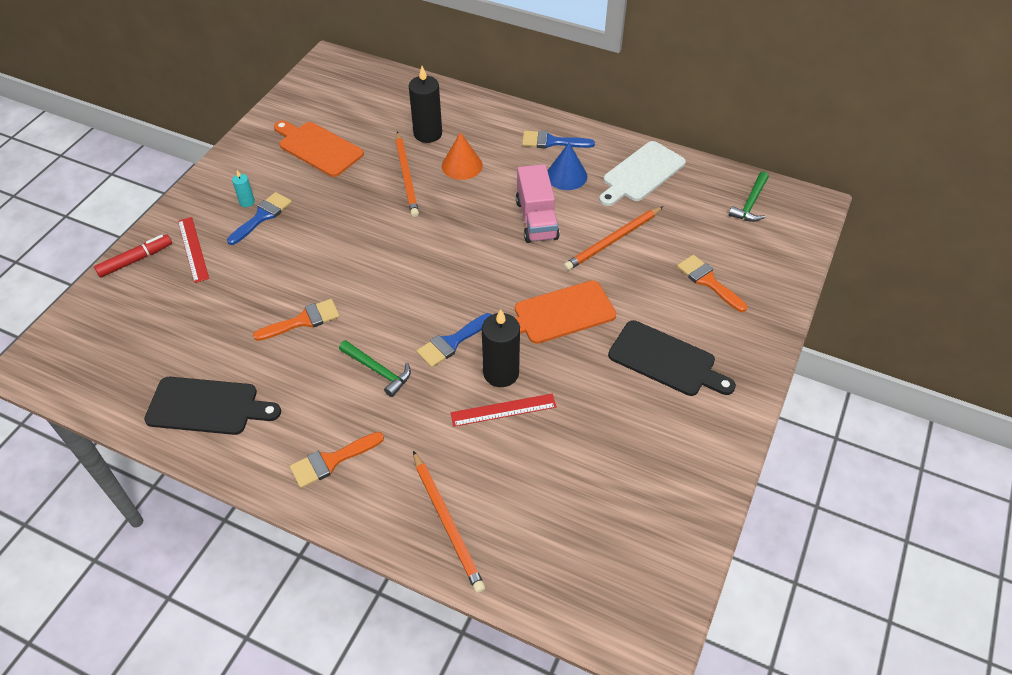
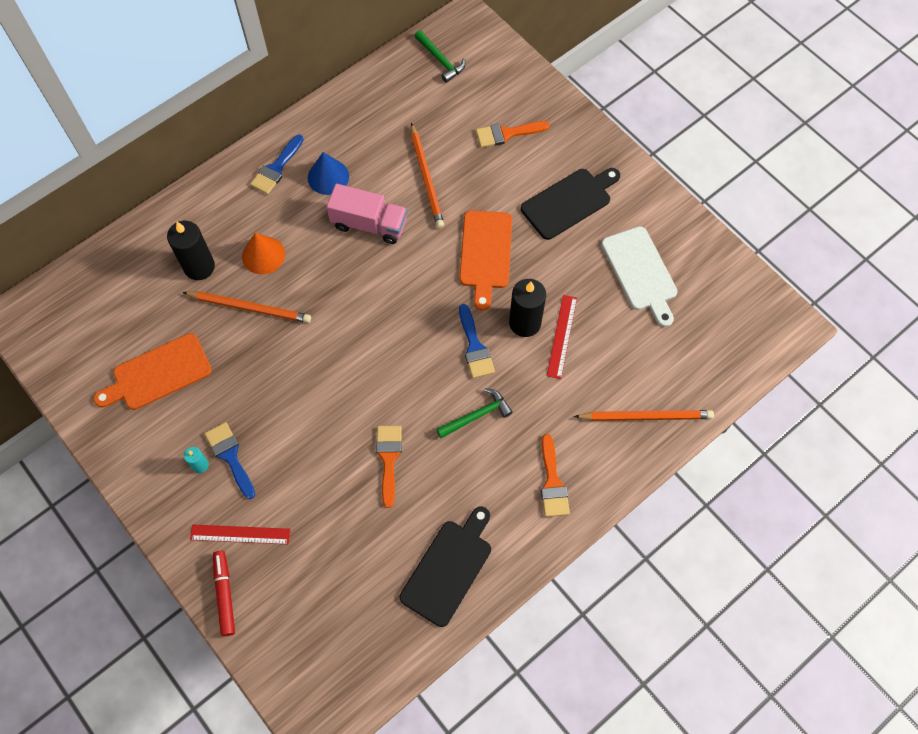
camera: 65 degrees left, 15 degrees up
(641, 174) = (360, 119): white cutting board -> white cutting board (640, 272)

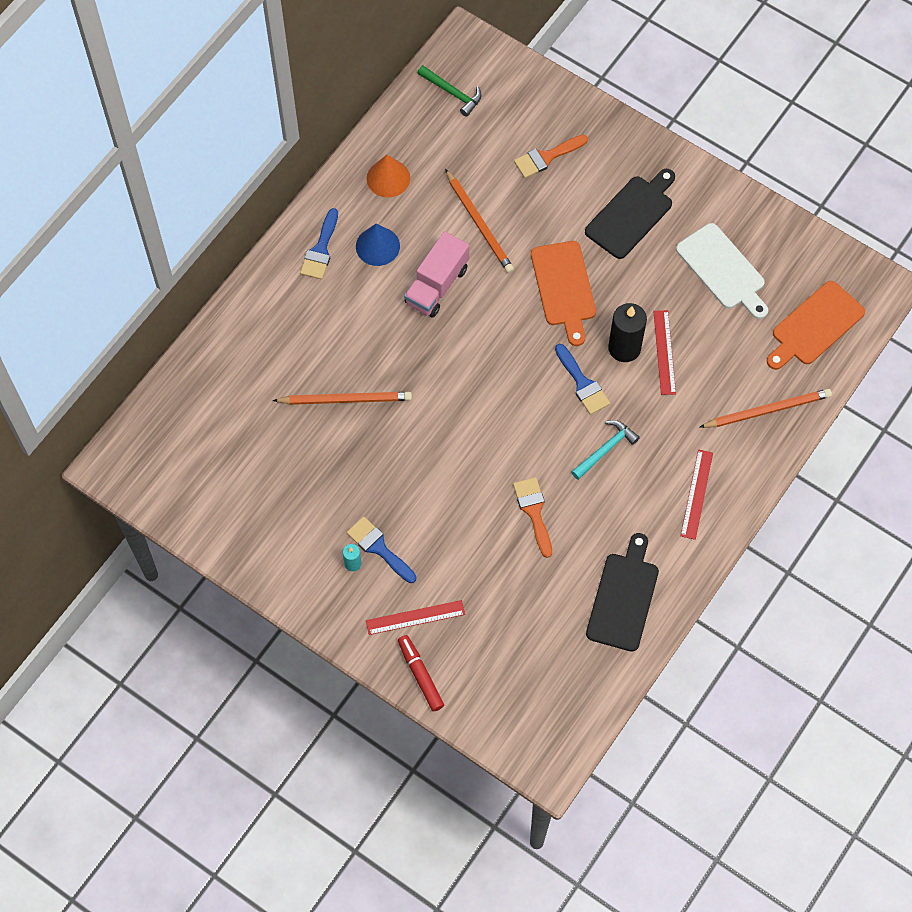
camera: 15 degrees left, 0 degrees up
(158, 374) = (277, 487): orange cutting board -> orange cutting board (815, 326)
(199, 267) = (278, 371): black candle -> none
(263, 255) = (340, 343): orange cone -> orange cone (388, 178)
(369, 224) = (437, 285): pink truck -> pink truck turned 120 degrees clockwise
(477, 416) = (605, 449): green hammer -> turquoise hammer
(552, 482) = (697, 494): orange brush -> red ruler

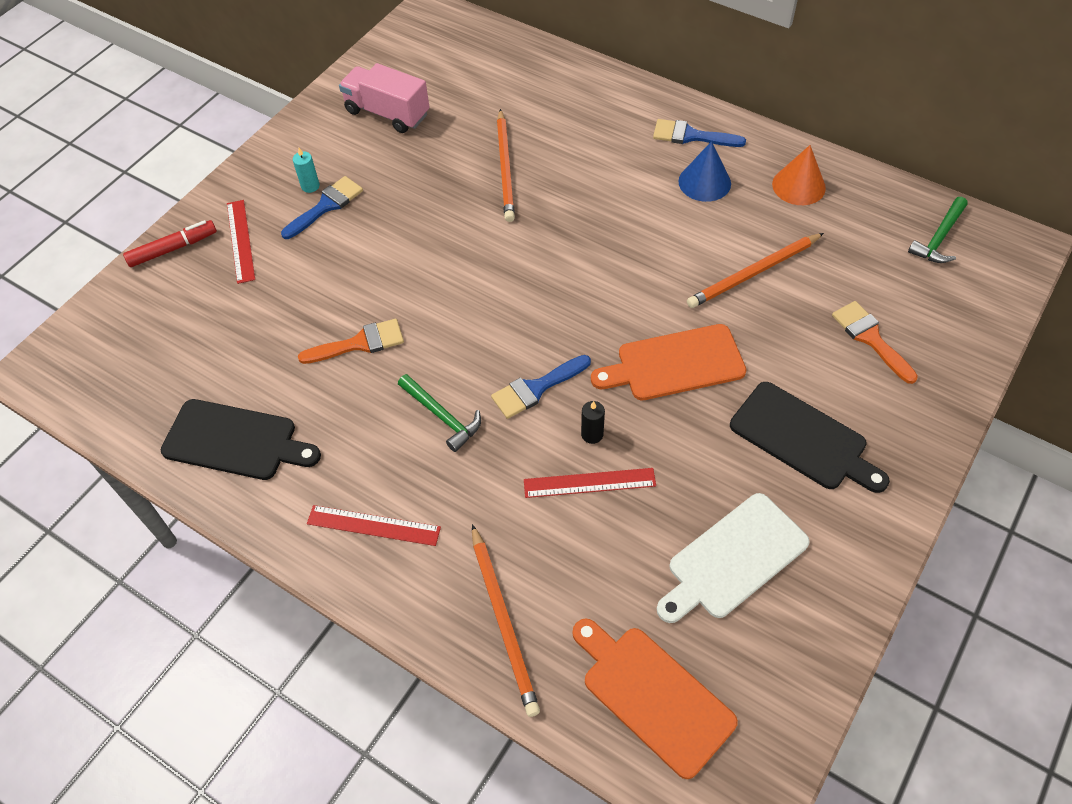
camera: 90 degrees right, 10 degrees down
(437, 285) = (660, 237): pink truck -> pink truck (387, 113)
(605, 449) = (442, 416): turquoise hammer -> green hammer
(624, 348) = (592, 434): black candle -> black candle, size x0.50

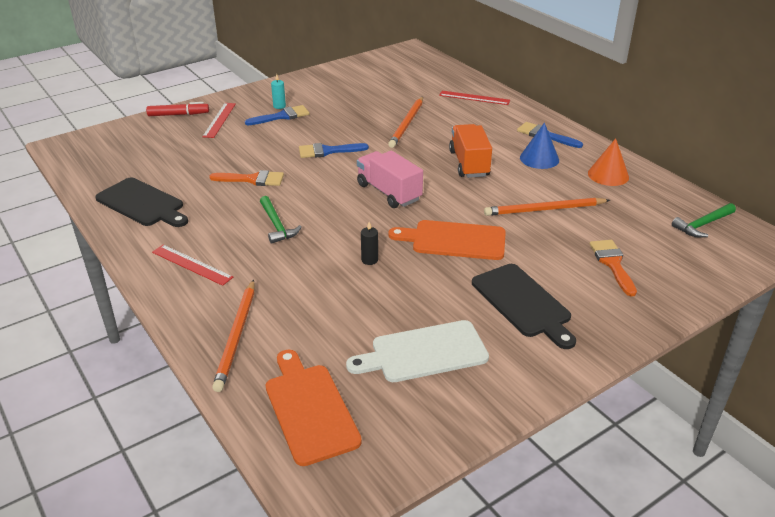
camera: 20 degrees right, 20 degrees down
(387, 113) = (351, 86): pink truck -> pink truck (389, 192)
(536, 388) = (349, 228): blue brush -> blue brush (328, 151)
(589, 483) = (349, 283): red ruler -> red ruler (474, 98)
(624, 220) = (469, 164): none -> orange truck

